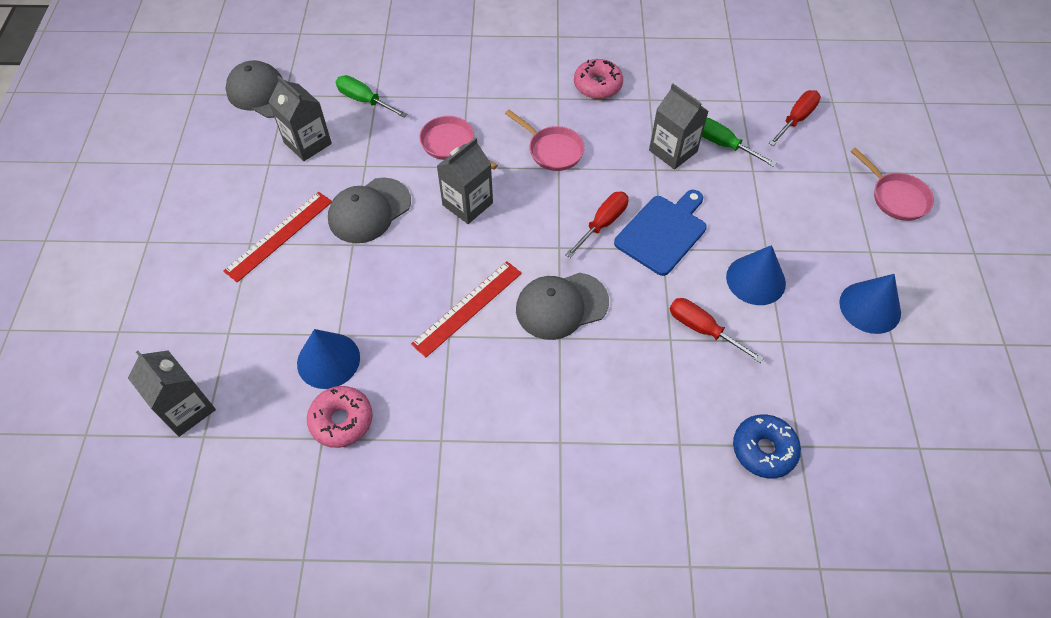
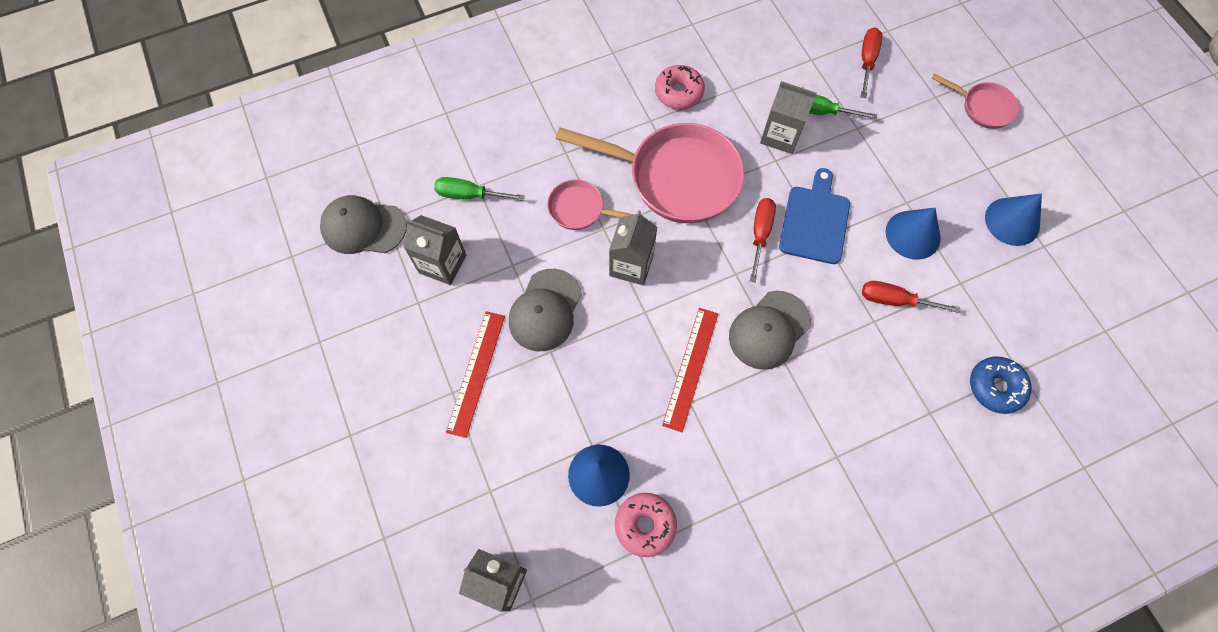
camera: 25 degrees left, 10 degrees up
(552, 150) = (676, 177): pink pan -> pink pan, size x2.02

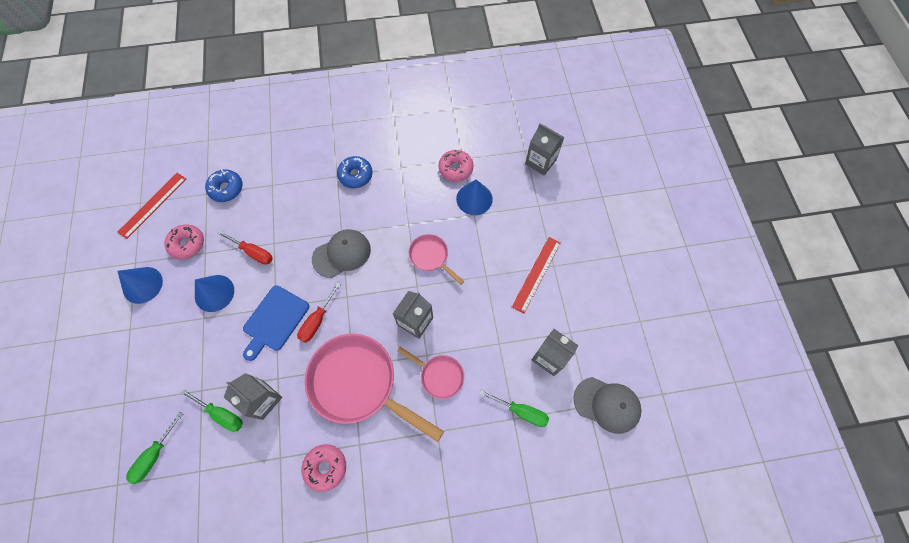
camera: 165 degrees left, 0 degrees up
(545, 310) = (483, 304): grey cap -> none
(691, 368) = (400, 243): red ruler -> red ruler (152, 205)
(807, 466) = (355, 175): none -> blue donut
(867, 61) = (155, 455): red screwdriver -> green screwdriver
(983, 107) = (95, 382): pink pan -> pink pan (431, 257)
(993, 288) = (187, 244): none -> pink donut

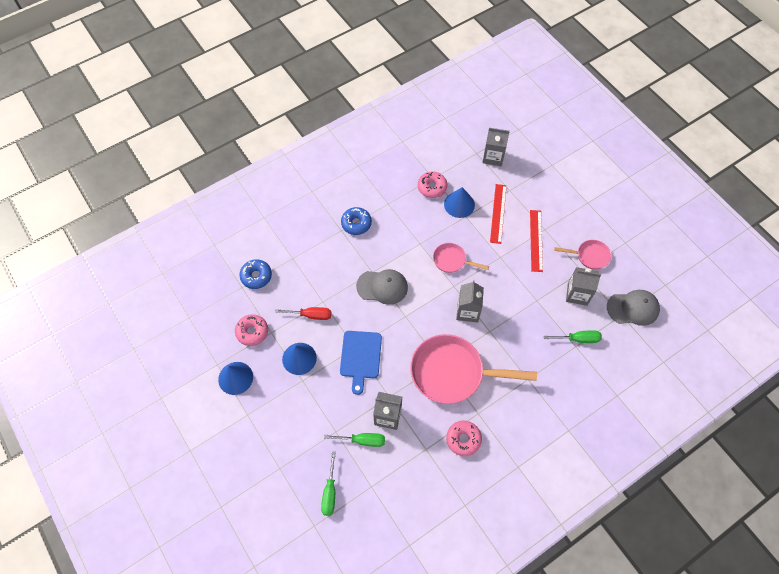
camera: 25 degrees left, 5 degrees down
(152, 205) = (201, 314): red ruler -> red ruler (498, 213)
(317, 320) = (394, 343): red screwdriver -> none
(342, 254) = (382, 287): grey cap -> grey cap turned 60 degrees clockwise
(439, 375) = (507, 341): pink pan -> pink pan (589, 256)

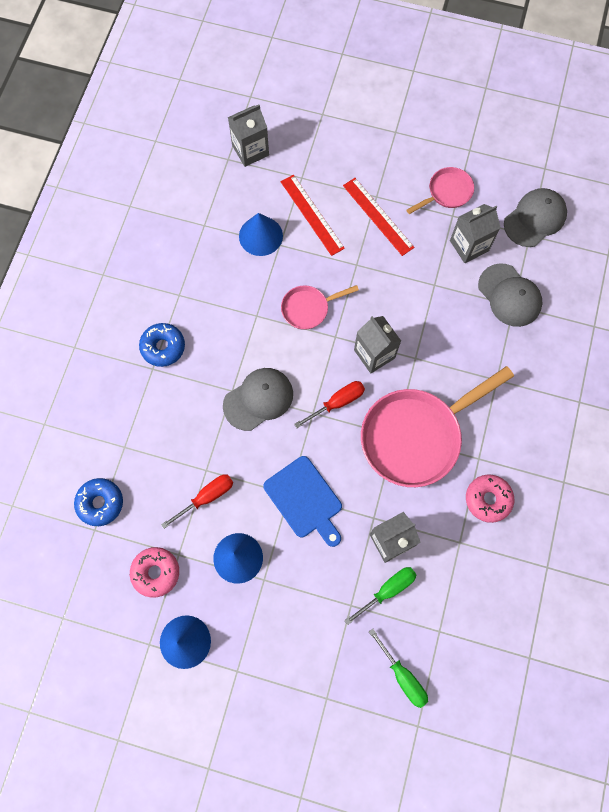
camera: 40 degrees left, 10 degrees up
(423, 321) = (337, 403): none -> red screwdriver
(432, 187) = (213, 238): pink donut -> none
(578, 339) = (509, 295): green screwdriver -> grey cap

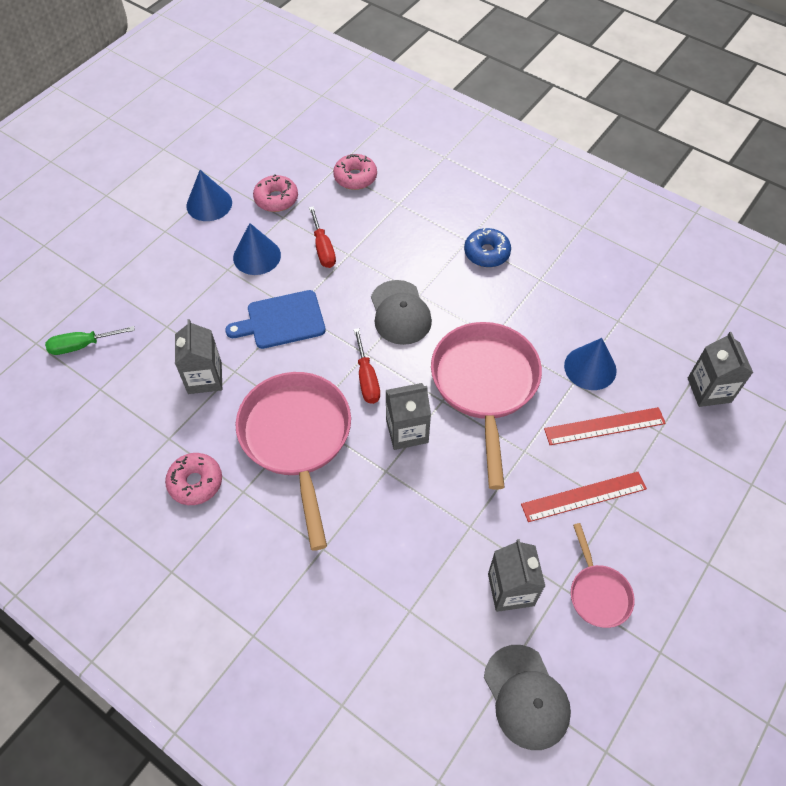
camera: 110 degrees right, 15 degrees down
(100, 503) = (355, 177): blue donut -> pink donut
(308, 308) = (485, 386): pink pan -> pink pan, size x2.02
(387, 590) = (161, 359): green screwdriver -> none
(509, 295) = (424, 611): grey cap -> none

